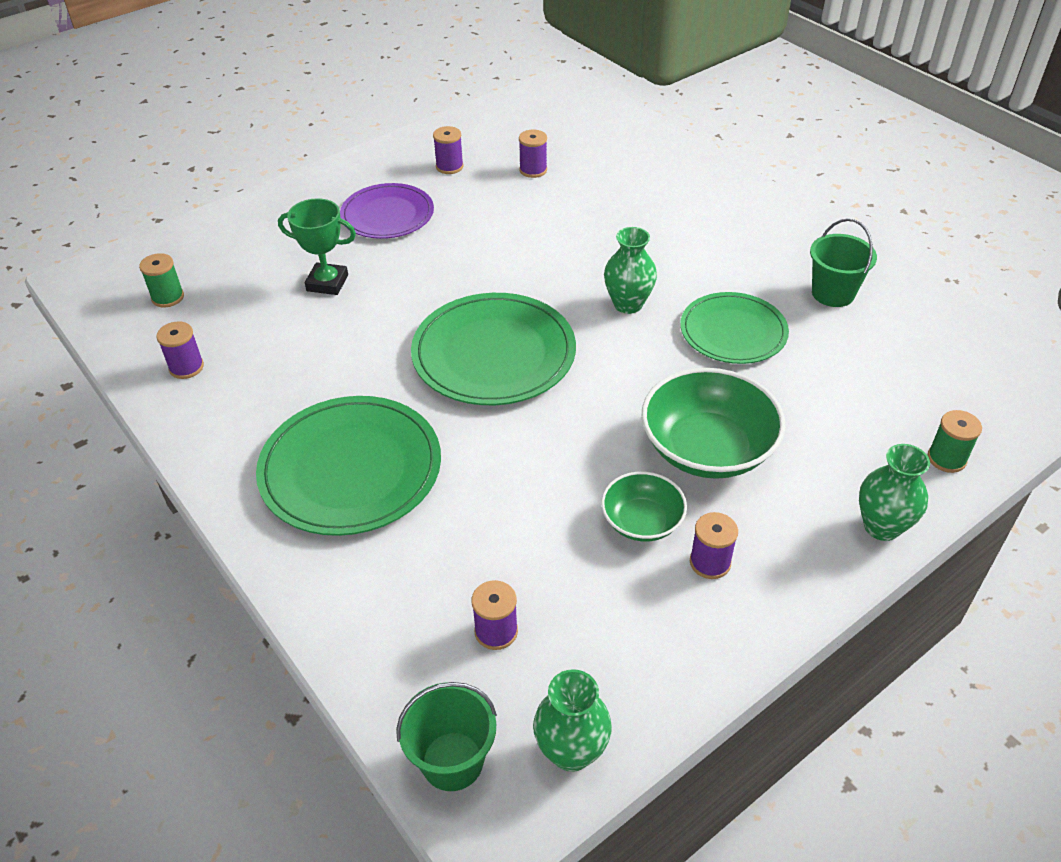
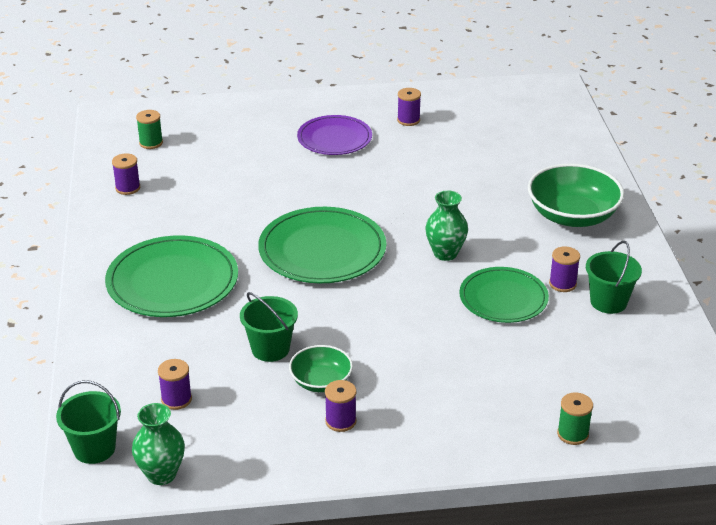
camera: 30 degrees right, 10 degrees down
(327, 283) = (255, 168): green trophy -> none
(533, 170) = (467, 142): purple spool -> purple spool (562, 284)
(547, 506) = (270, 349): none -> green bucket
(707, 448) = (407, 359): green bowl -> green bowl (572, 216)
(881, 526) = (478, 451): green vase -> none

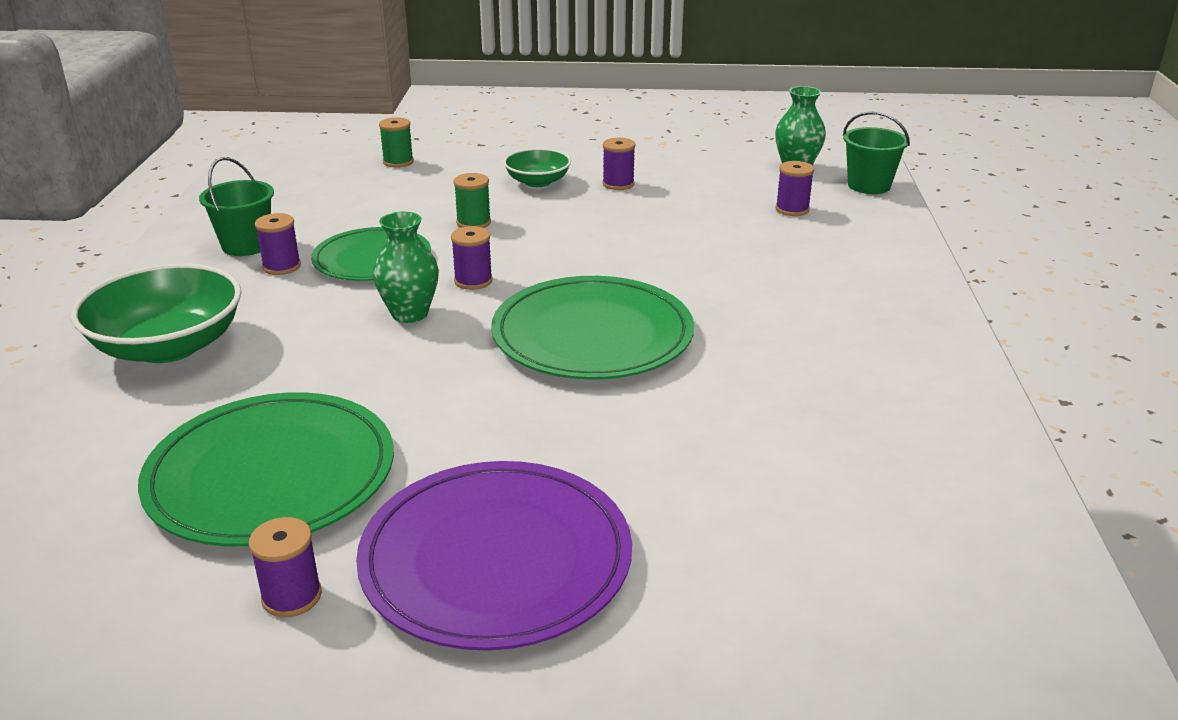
camera: 170 degrees left, 5 degrees down
(128, 188) = (954, 478): purple spool -> purple spool (473, 281)
(151, 143) = (946, 599): green spool -> green spool (473, 223)
(172, 281) = (822, 315): green plate -> green plate (271, 474)
(270, 349) = (685, 238): green bucket -> none
(321, 381) = (631, 210): green bowl -> green bowl (537, 182)
(334, 138) = (496, 559): purple plate -> purple plate, size x1.51

